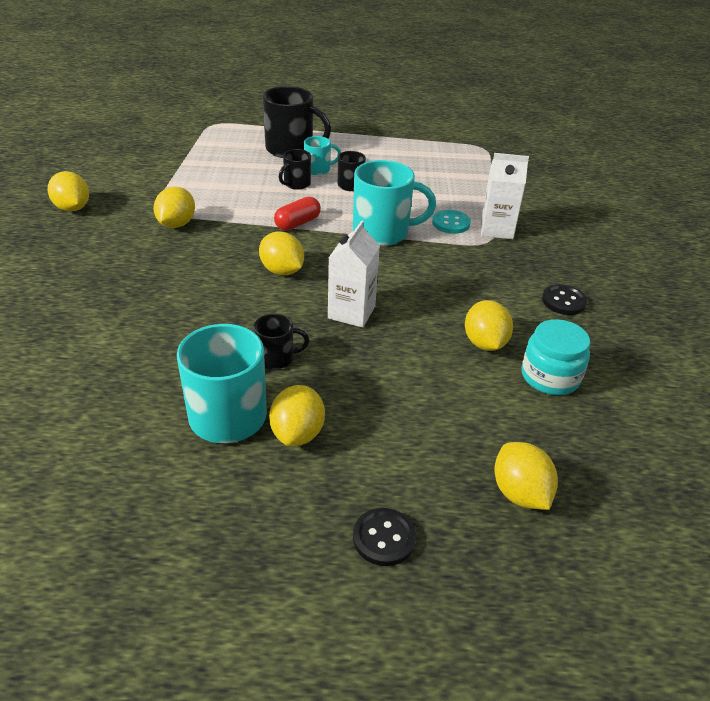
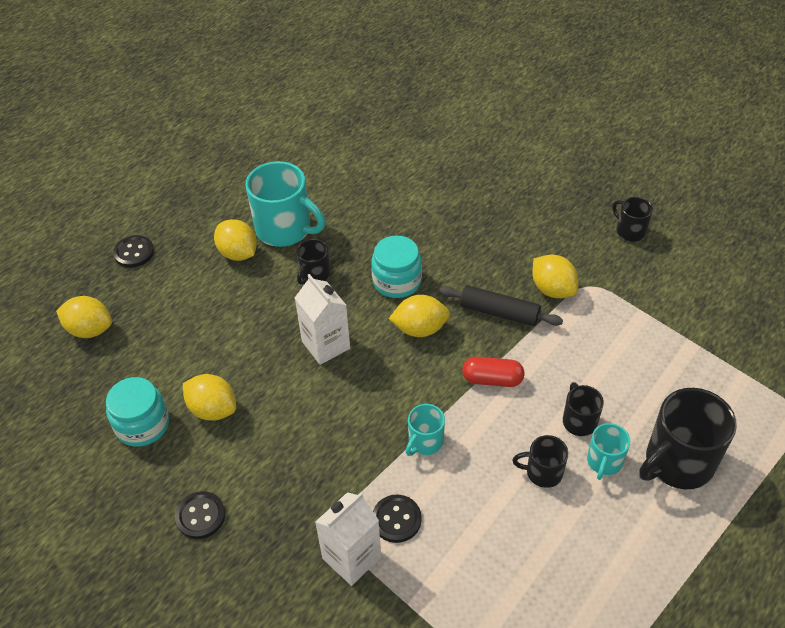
camera: 130 degrees right, 10 degrees up
(72, 208) = (630, 231): yellow lemon -> black mug
(226, 240) = (499, 312): none -> black rolling pin
(237, 303) = (397, 281): none -> turquoise jar
(297, 223) = (492, 379): red capsule -> red capsule turned 75 degrees counterclockwise
(383, 232) = (425, 442): turquoise mug -> turquoise mug, size x0.52
(451, 223) = (396, 519): turquoise button -> black button

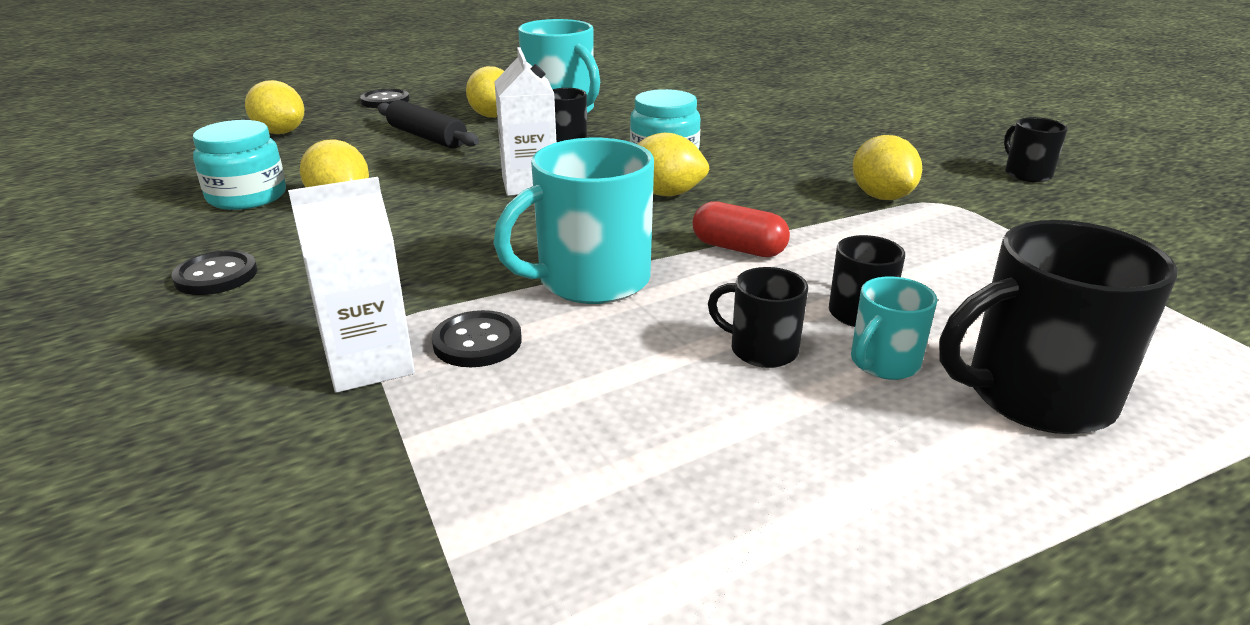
camera: 20 degrees right, 20 degrees down
(425, 442) = (590, 280): turquoise mug -> turquoise mug, size x1.91
(499, 312) = (788, 200): black rolling pin -> black rolling pin (427, 137)

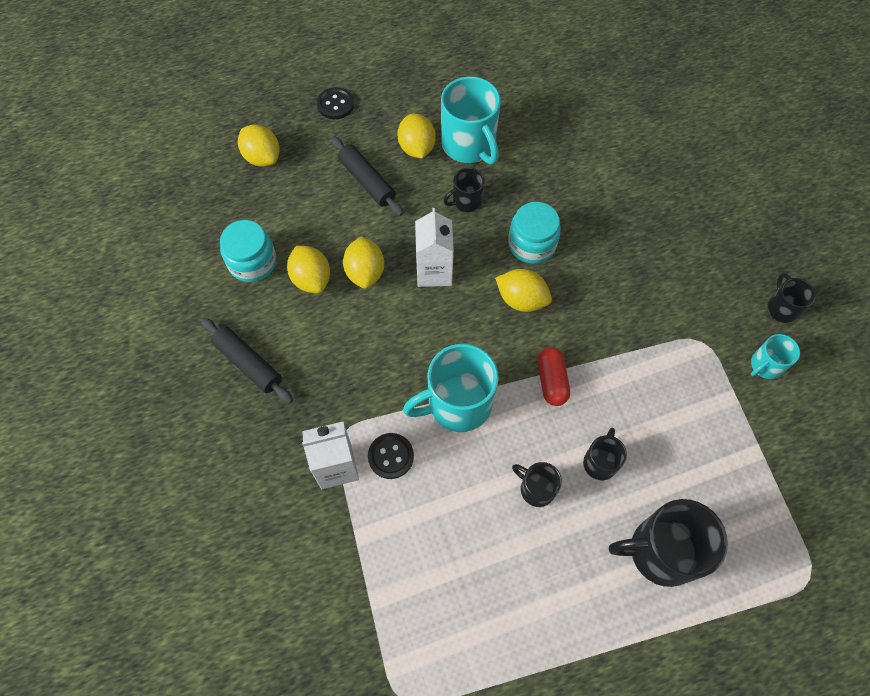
camera: 10 degrees right, 35 degrees up
(216, 276) = (248, 364): black button -> black rolling pin
(738, 249) = (551, 381): red capsule -> red capsule turned 45 degrees clockwise
(881, 197) = (665, 326): yellow lemon -> yellow lemon (365, 272)
(883, 363) = (595, 511): turquoise mug -> turquoise mug (765, 365)

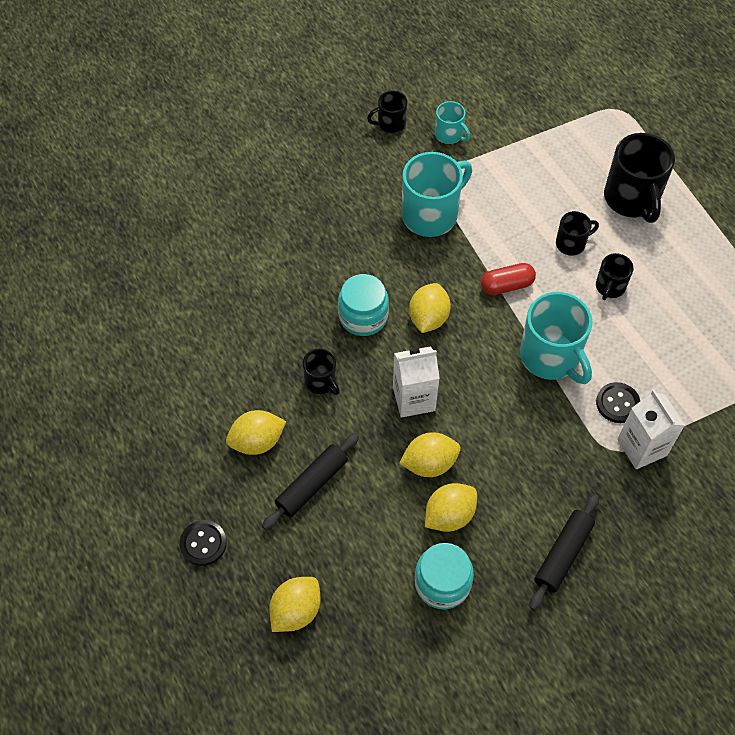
camera: 100 degrees left, 5 degrees down
(469, 145) = (245, 389): turquoise mug -> turquoise mug (431, 214)
(600, 462) = (571, 243): black mug -> black mug turned 150 degrees clockwise

